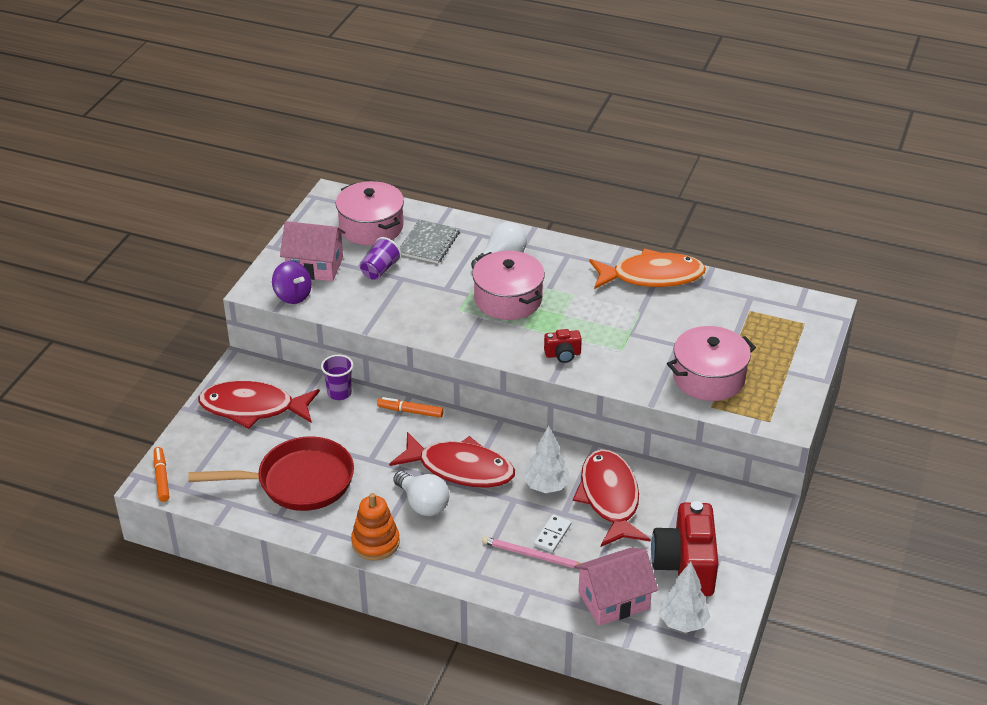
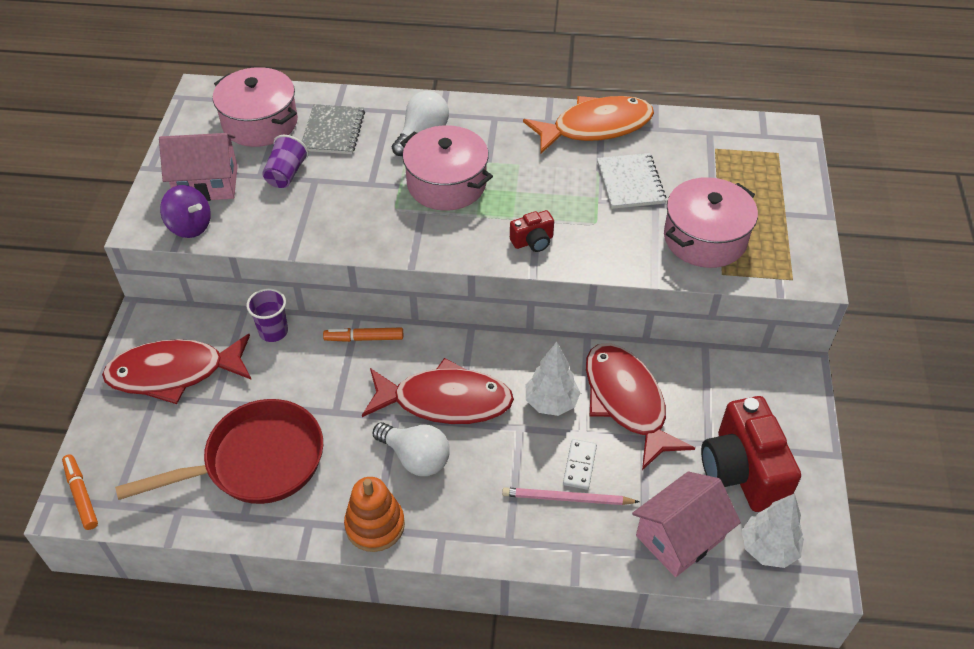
camera: 15 degrees left, 10 degrees up
(663, 325) = (630, 183): none -> white notebook

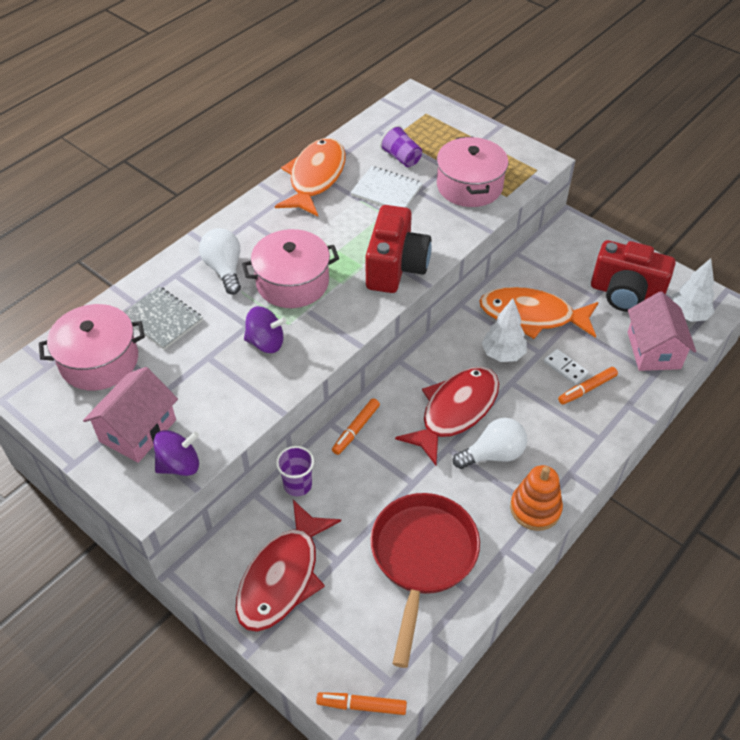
camera: 55 degrees left, 0 degrees up
(286, 174) = (182, 372): purple cup -> purple cup (401, 158)
(360, 205) = (266, 342): none -> purple spinning top
(533, 241) = (396, 267): red camera -> red camera, size x2.12
(567, 498) = (587, 389): pink pencil -> orange marker
(627, 402) = (532, 316): red fish -> orange fish

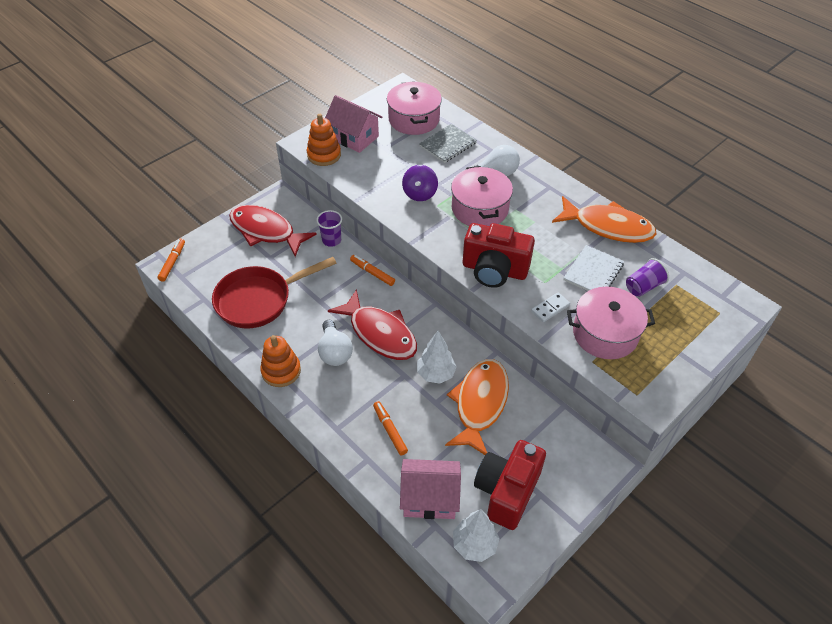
camera: 95 degrees right, 0 degrees up
(179, 465) = (324, 155): purple spinning top -> orange stacking toy
(422, 558) = (259, 300): red pan -> red pan turned 135 degrees clockwise
(565, 368) = (415, 418): white domino -> white domino (550, 308)

